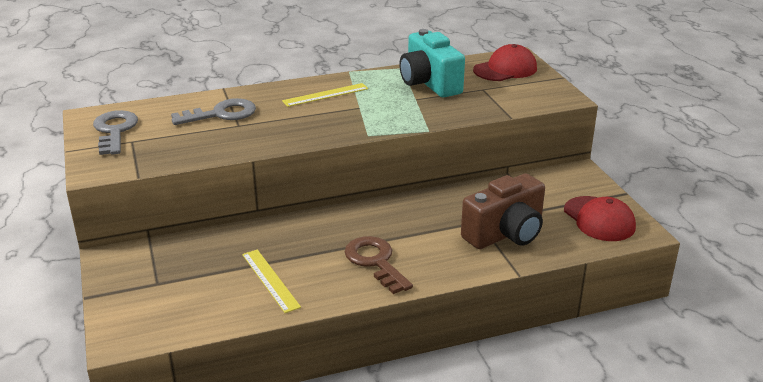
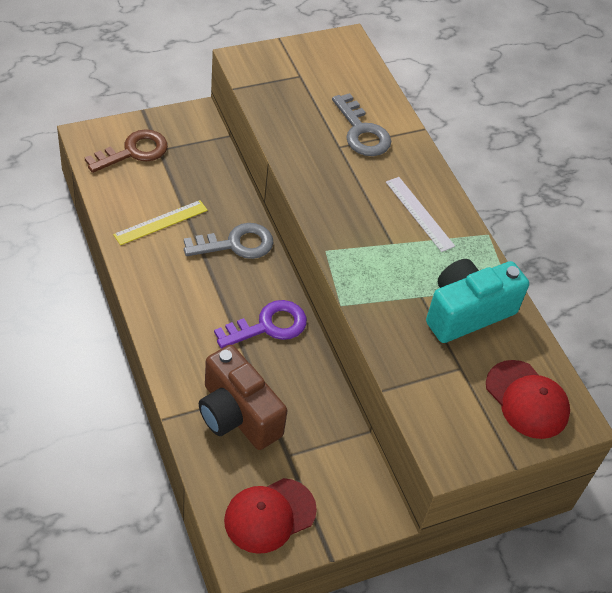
camera: 80 degrees right, 20 degrees up
(114, 131) = (319, 62): grey key -> grey key (236, 244)
(325, 95) = (419, 213): yellow ruler -> white ruler
(375, 262) = (187, 299): brown key -> brown key (133, 152)
(405, 216) = (268, 326): none -> purple key

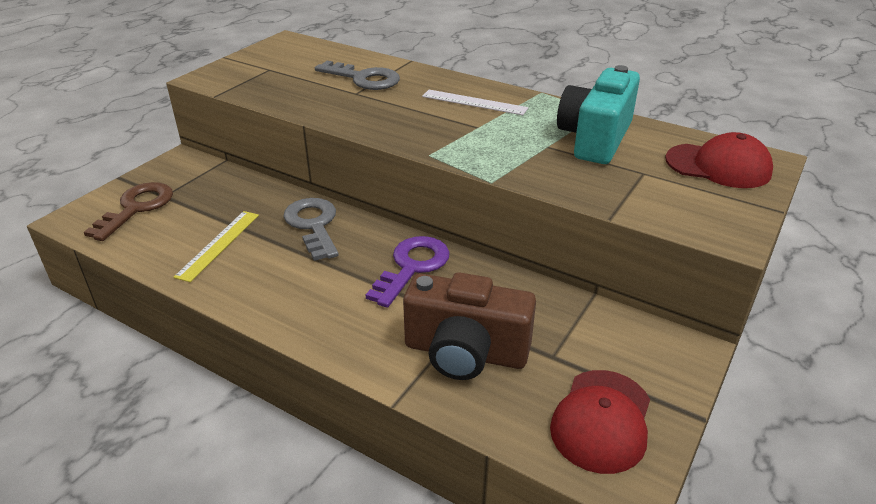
camera: 30 degrees left, 15 degrees down
(236, 244) = (313, 225): grey key -> grey key turned 60 degrees counterclockwise

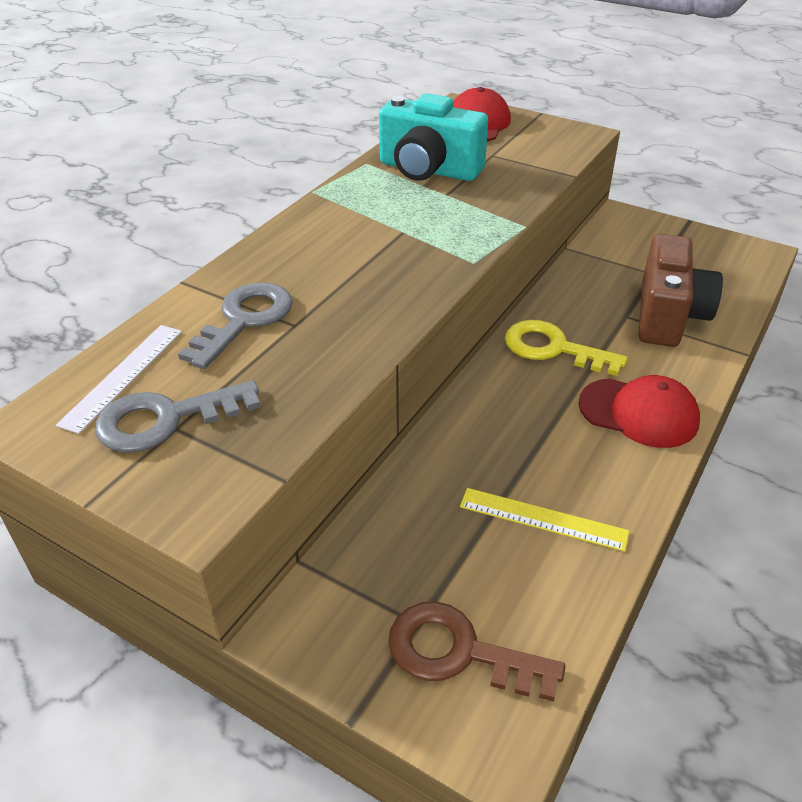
camera: 90 degrees left, 5 degrees up
(313, 225) = (484, 431): grey key -> grey key (165, 419)
(412, 267) = (553, 348): purple key -> yellow key
(474, 102) = (336, 233): white ruler -> white ruler (123, 376)
(601, 420) = (712, 257): red cap -> red cap (638, 413)

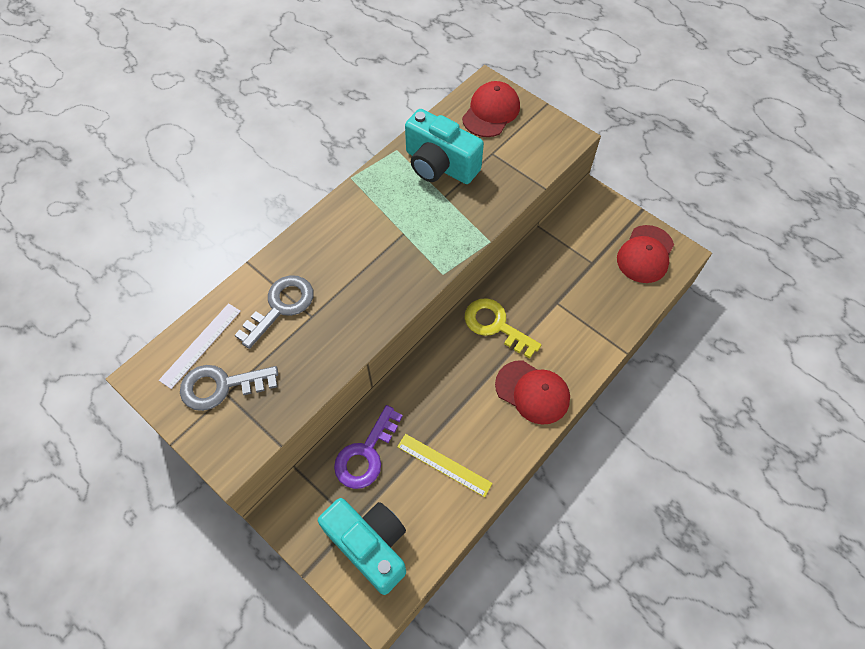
camera: 10 degrees right, 20 degrees up
(412, 524) = (366, 454): none -> purple key
(459, 652) = (370, 545): brown key -> turquoise camera
(668, 315) = (586, 307): brown camera -> none
(717, 258) = (645, 254): none -> red cap

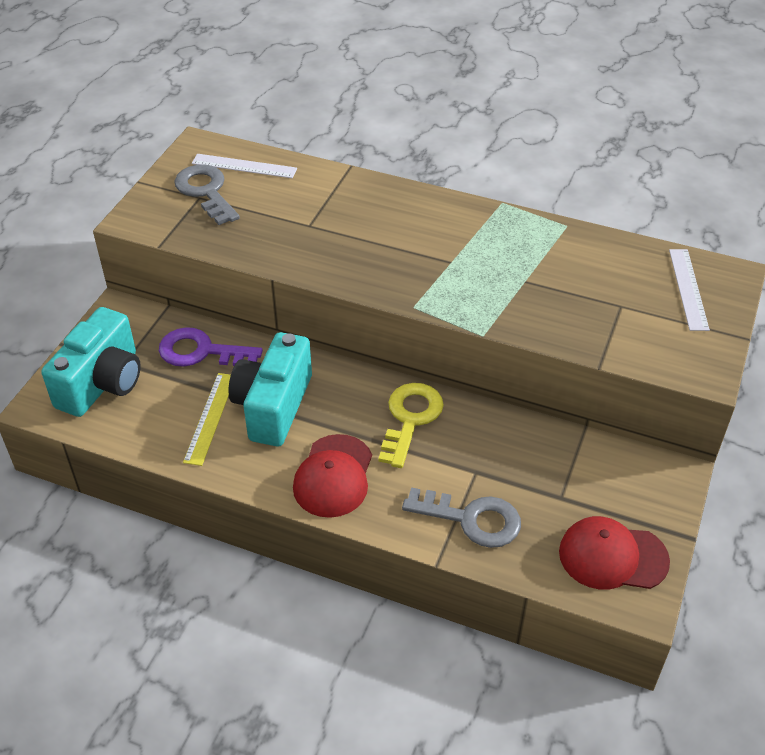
camera: 70 degrees right, 15 degrees down
(281, 306) = (310, 202): grey key -> grey key (471, 519)
(440, 165) = (568, 265): turquoise camera -> turquoise camera (273, 406)
(491, 112) = (688, 289): red cap -> white ruler

